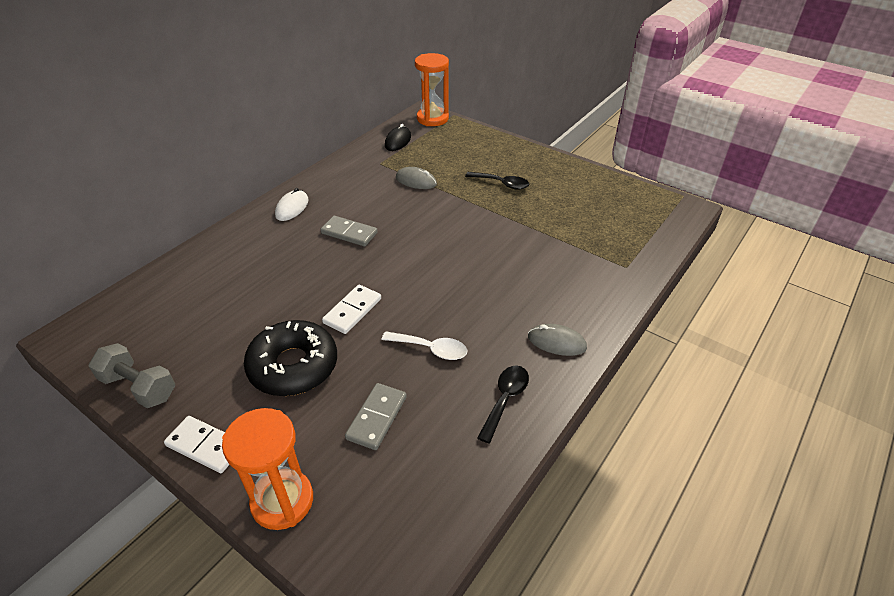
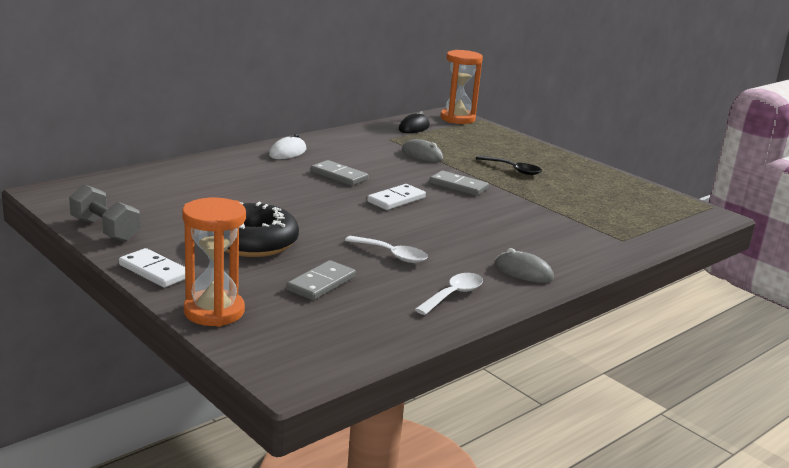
camera: 10 degrees right, 20 degrees down
(352, 311) = (323, 221): white domino -> white domino (396, 200)
(461, 221) = (458, 186): none -> grey domino
(505, 399) = (453, 295): black spoon -> white spoon

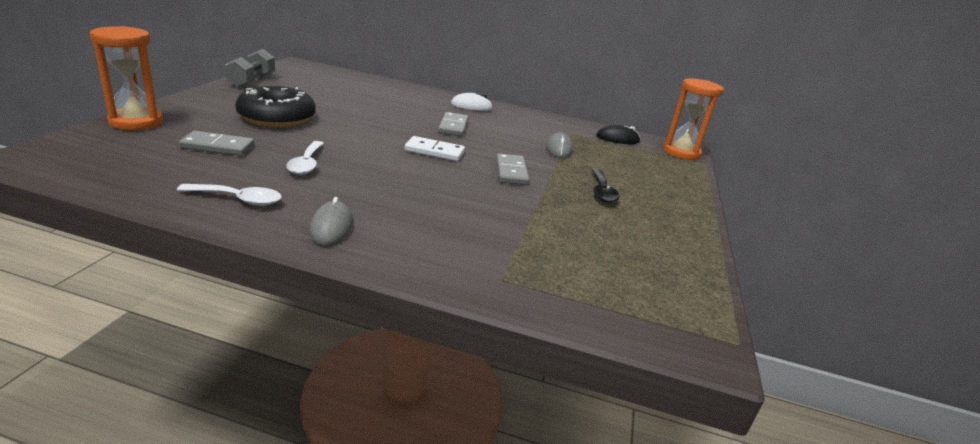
camera: 55 degrees right, 5 degrees up
(154, 271) = (195, 99): white domino -> none

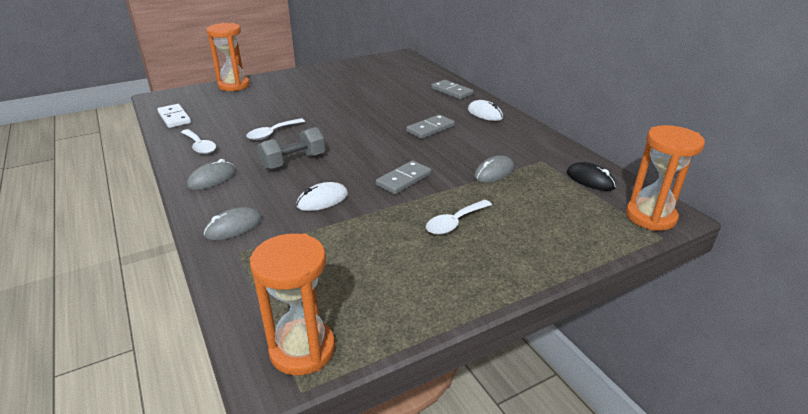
camera: 50 degrees right, 5 degrees up
(218, 146) = (246, 110): grey domino -> grey domino (452, 91)
(252, 81) = (345, 66): grey dumbbell -> grey dumbbell (293, 161)
(277, 117) = (313, 96): black donut -> none
(434, 151) = (373, 146): white domino -> white domino (174, 118)
(453, 261) = (233, 227): none -> grey mouse
(482, 208) = (322, 200): none -> white mouse
(602, 192) = (454, 223): black spoon -> white spoon
(688, 319) = (302, 350): none -> orange hourglass

